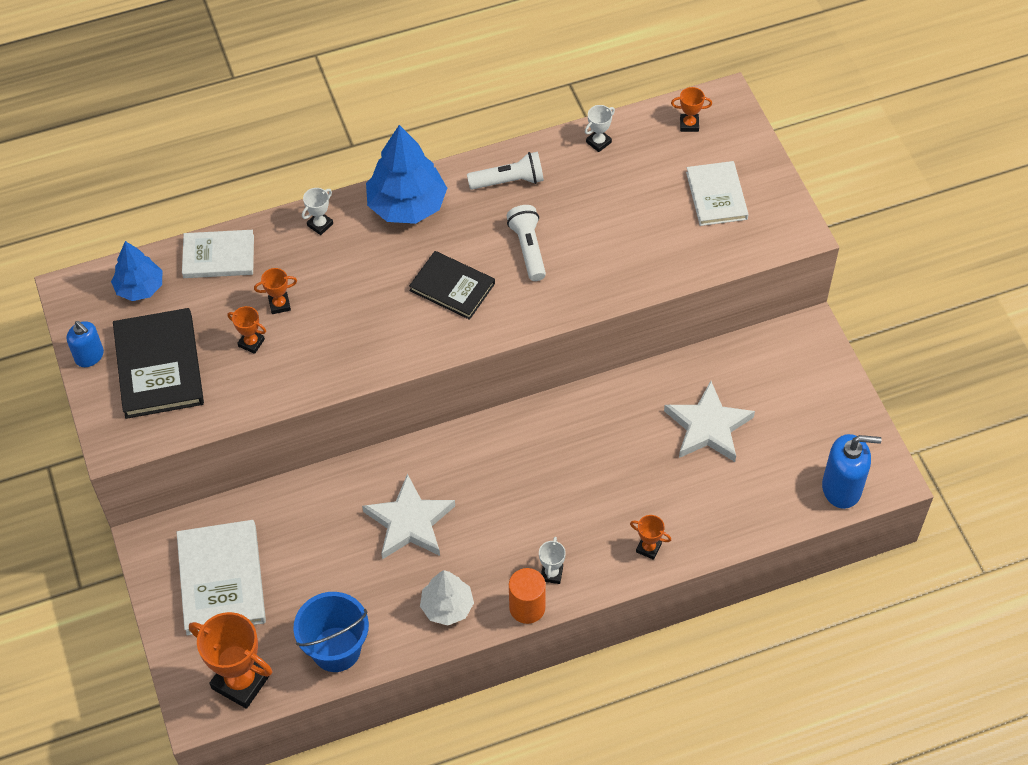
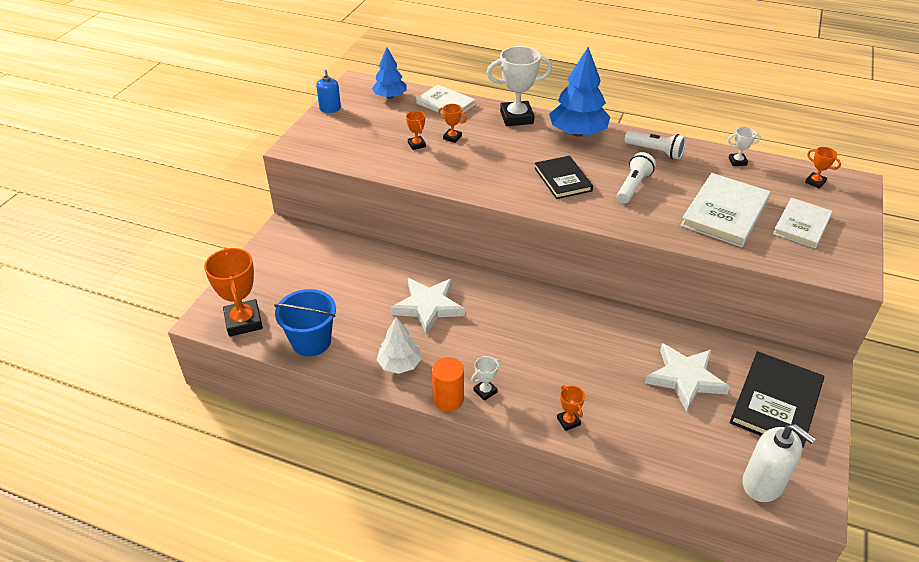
camera: 40 degrees right, 15 degrees down
(159, 366) = (357, 129): black book -> black book (776, 403)
(221, 579) = (295, 268): white book -> white book (725, 213)
(320, 224) = (516, 117): white trophy -> white trophy, size x2.11
(842, 488) = (763, 484): blue soap dispenser -> white soap dispenser

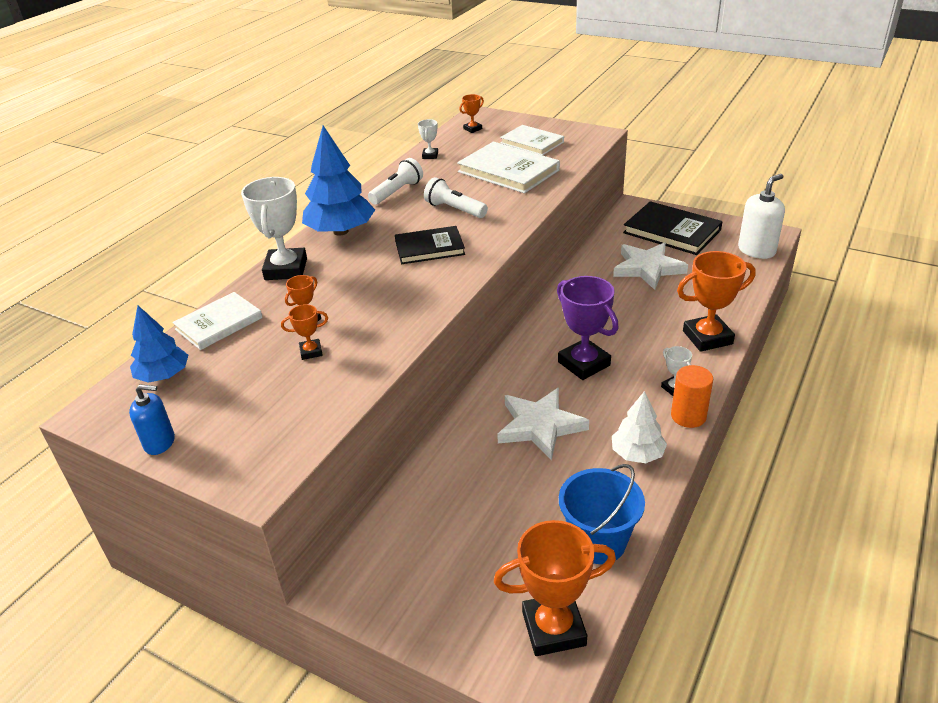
camera: 80 degrees left, 5 degrees down
(511, 330) = (583, 364): none -> purple trophy
(568, 421) = (707, 337): orange trophy -> orange trophy, size x2.11

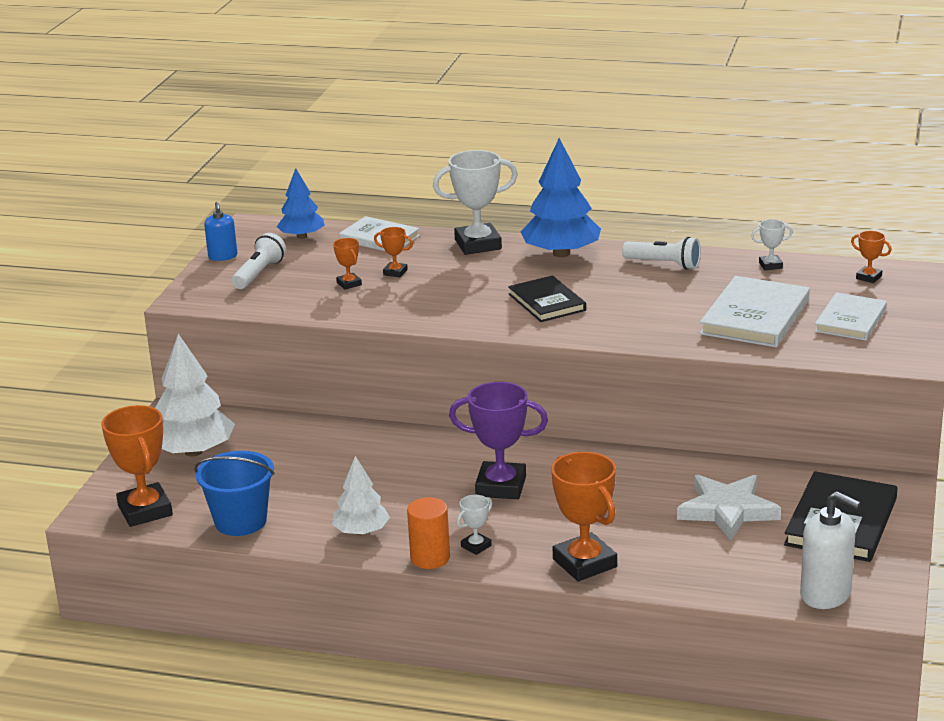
camera: 75 degrees right, 10 degrees down
(437, 573) = (193, 451): none -> white tree
(454, 209) = (638, 301): white flashlight -> white flashlight (259, 273)
(540, 426) = (388, 473): white star -> none
(583, 364) = (501, 486): purple trophy -> purple trophy turned 60 degrees clockwise

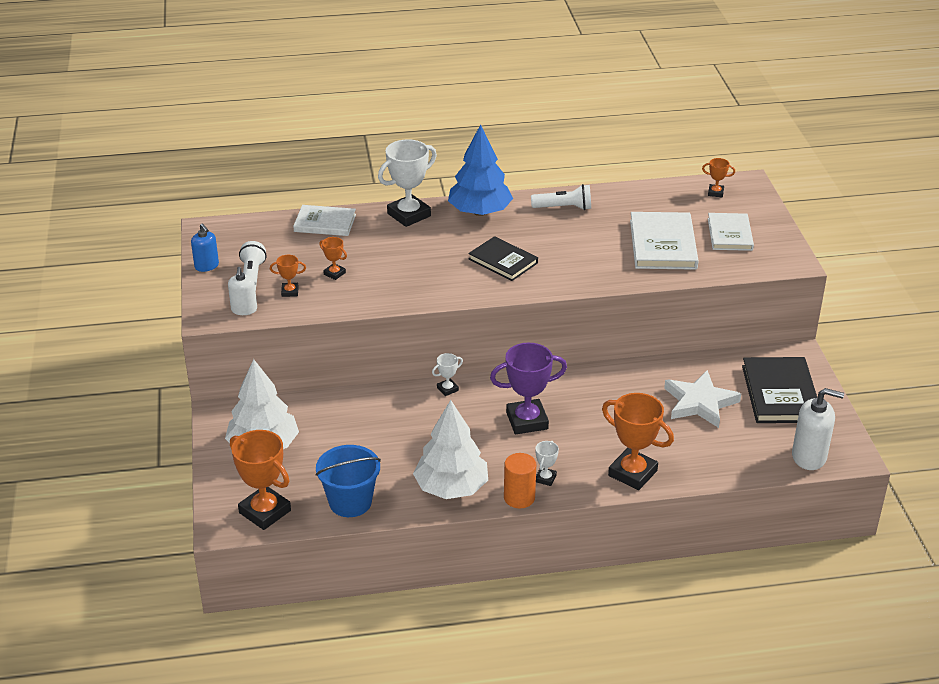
camera: 25 degrees left, 10 degrees up
(226, 300) = (244, 310): none -> white soap dispenser
(302, 236) = (258, 233): blue tree -> none
(361, 531) = (451, 487): white tree -> white tree, size x1.62
(395, 272) = (363, 255): orange trophy -> orange trophy (290, 292)
(770, 265) = (640, 194): white trophy -> white trophy (447, 389)

